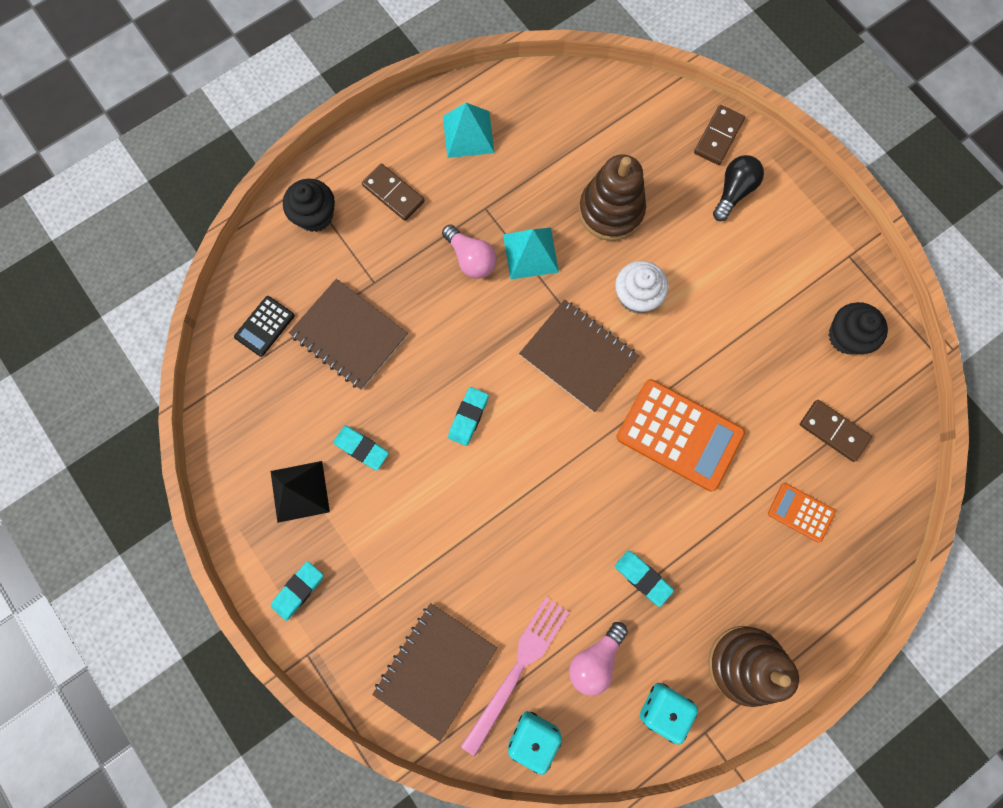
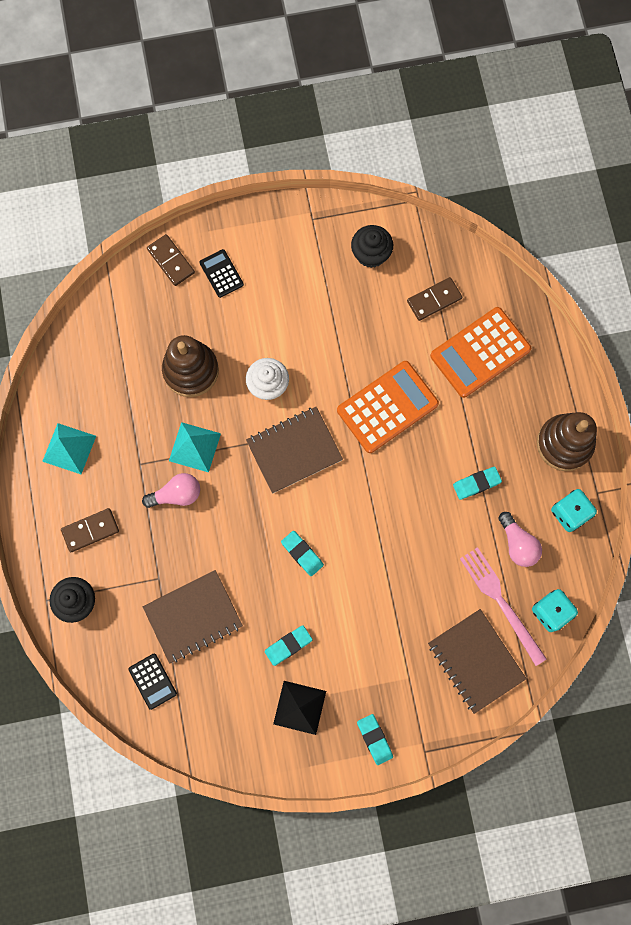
camera: 65 degrees left, 0 degrees up
(733, 192) = (221, 273): black light bulb -> black calculator
(800, 512) = (480, 352): orange calculator -> orange calculator, size x1.96

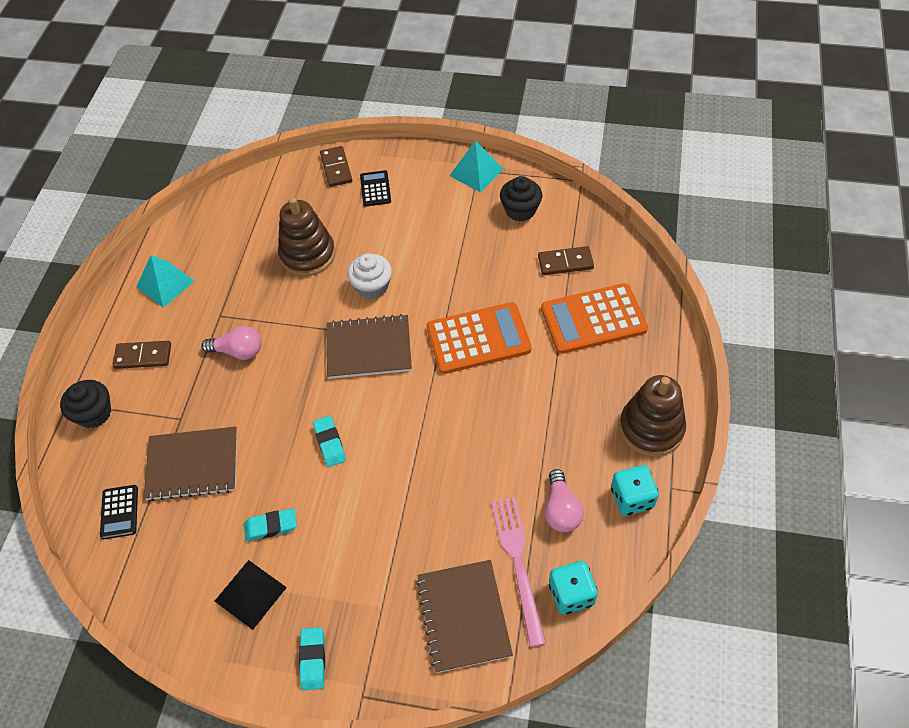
camera: 25 degrees right, 20 degrees down
(194, 447) = (277, 317): turquoise pyramid -> turquoise pyramid (476, 172)
(476, 484) = (540, 436): turquoise eraser -> none

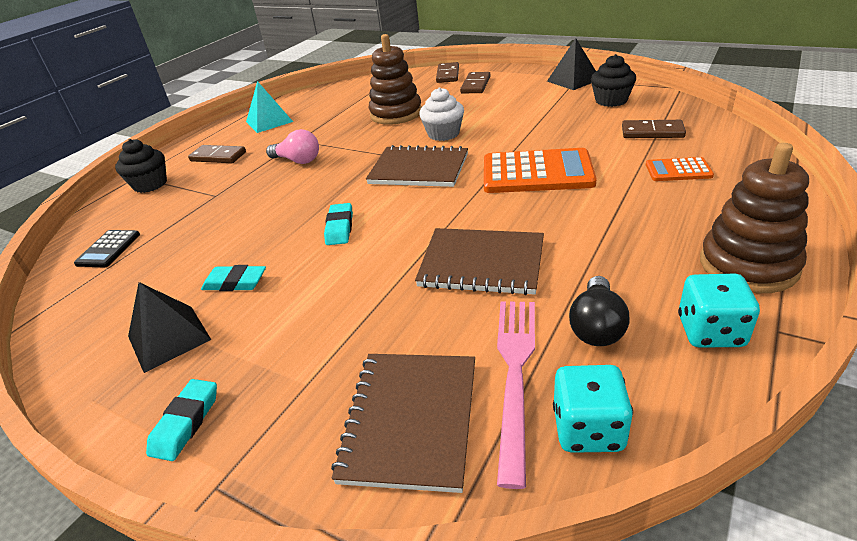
camera: 20 degrees right, 20 degrees down
(193, 465) = (200, 226): brown notebook -> brown notebook (481, 263)
(375, 189) = (476, 85): black calculator -> brown domino
(476, 172) = (573, 80): turquoise pyramid -> black pyramid
(561, 510) = (596, 326): pink light bulb -> black light bulb
(593, 319) = (678, 170): orange calculator -> orange calculator, size x0.51

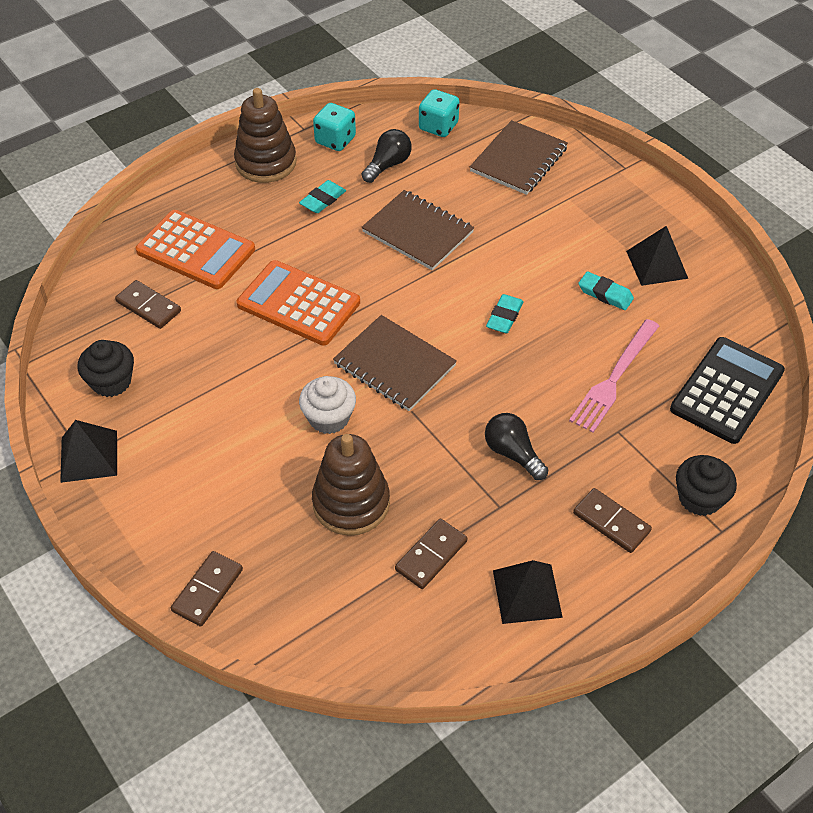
camera: 160 degrees left, 15 degrees up
(108, 249) = (727, 390): black calculator -> black calculator, size x1.96
(186, 423) = (642, 203): turquoise eraser -> turquoise eraser (323, 200)
(269, 121) = (527, 593): turquoise pyramid -> black pyramid
(298, 161) = (512, 453): pink light bulb -> black light bulb
(476, 85) = (201, 524): brown domino -> brown domino (431, 555)
(515, 374) = (452, 160): pink fork -> pink fork (614, 378)
(678, 170) = (196, 250): orange calculator -> orange calculator, size x1.96

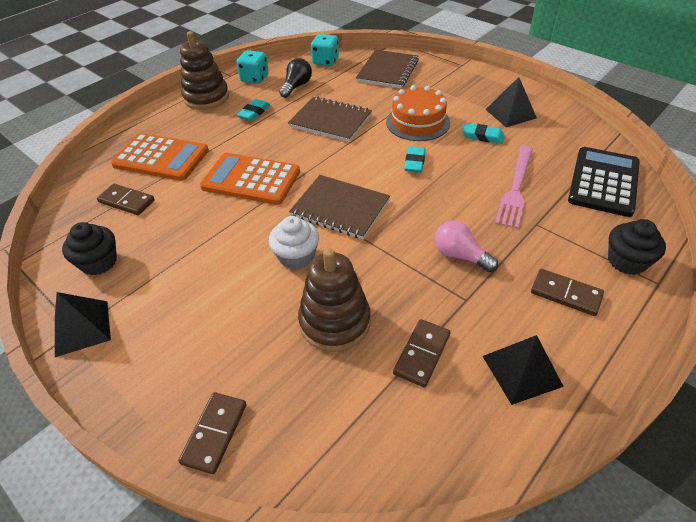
camera: 10 degrees left, 5 degrees down
(512, 453) = (460, 255): black light bulb -> pink light bulb
(529, 256) = (418, 122): none -> orange cake

